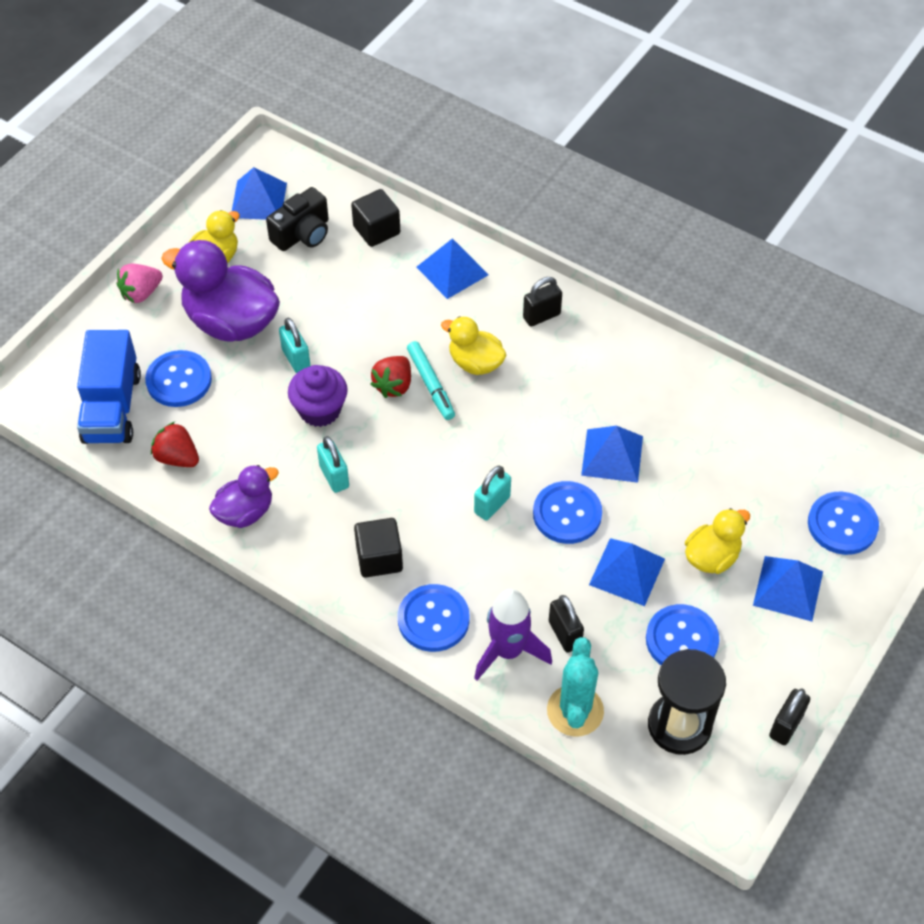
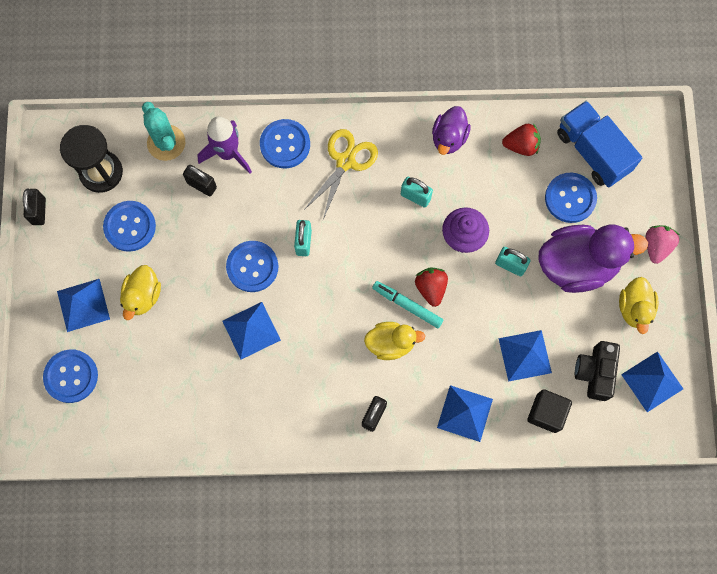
camera: 145 degrees right, 20 degrees up
(379, 558) = (345, 161): black cube -> yellow scissors
(627, 571) = (190, 251): blue pyramid -> blue pyramid (525, 355)

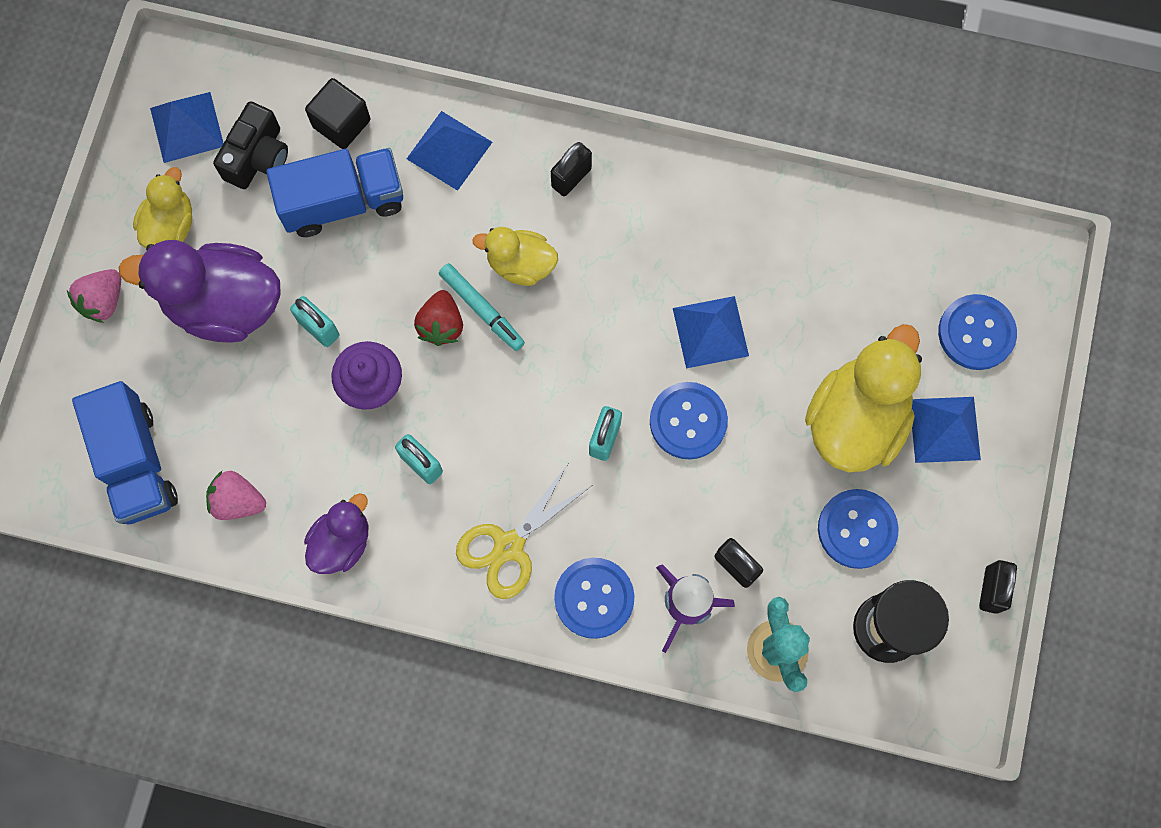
camera: 165 degrees left, 0 degrees up
(143, 296) = (855, 420): yellow duck -> yellow duck, size x1.77
(521, 145) = (238, 501): red strawberry -> pink strawberry
(525, 355) = (343, 202): blue pyramid -> blue truck
(570, 198) = (197, 402): blue button -> none

